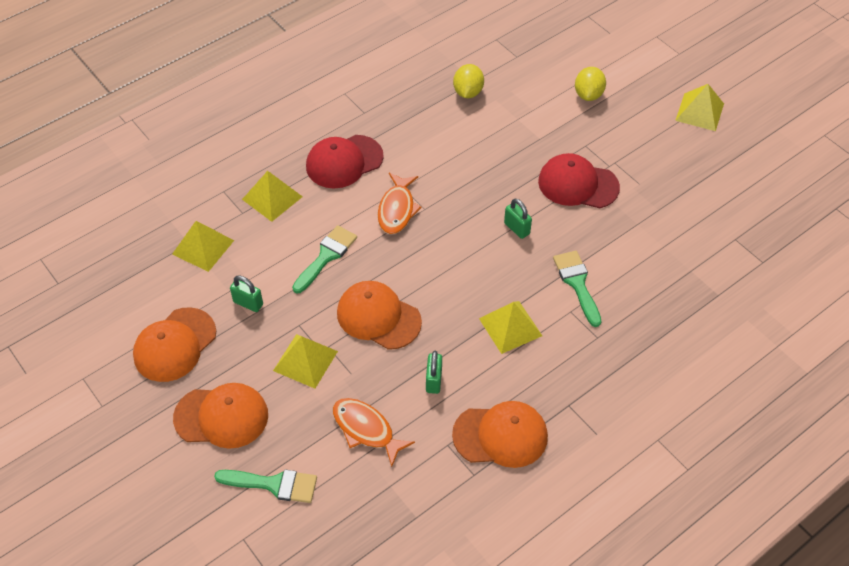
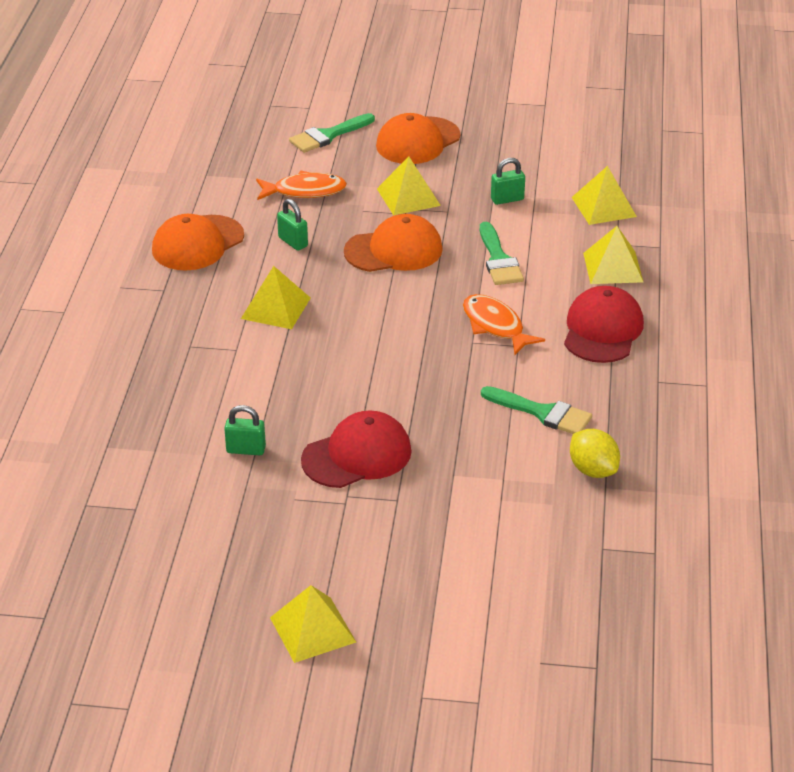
camera: 135 degrees right, 15 degrees down
(174, 345) = (516, 151): orange cap -> none
(517, 228) = (366, 380): green padlock -> green padlock (246, 450)
(577, 283) = (255, 372): green brush -> green brush (542, 413)
(588, 94) = (464, 559): yellow lemon -> none

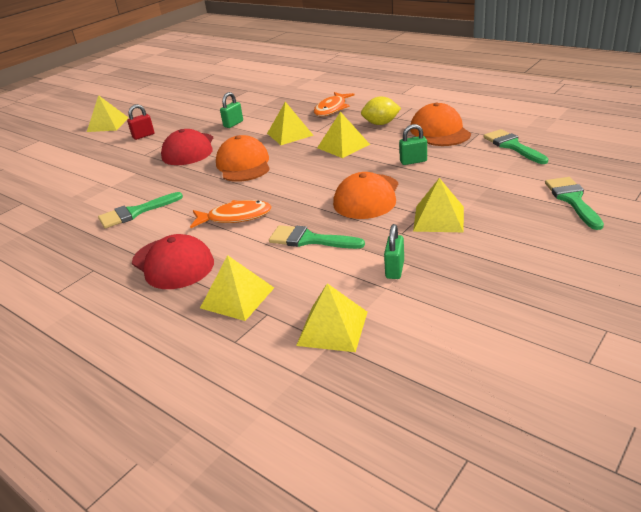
camera: 125 degrees right, 5 degrees down
(220, 185) = (512, 146): none -> green brush
(259, 371) = (290, 134): none -> yellow pyramid
(305, 191) = (481, 175): orange fish -> orange fish (332, 109)
(336, 542) = (143, 136): none -> red padlock
(417, 141) = (537, 244): orange cap -> orange cap (243, 164)
(593, 470) = (69, 216): yellow lemon -> yellow lemon (381, 124)

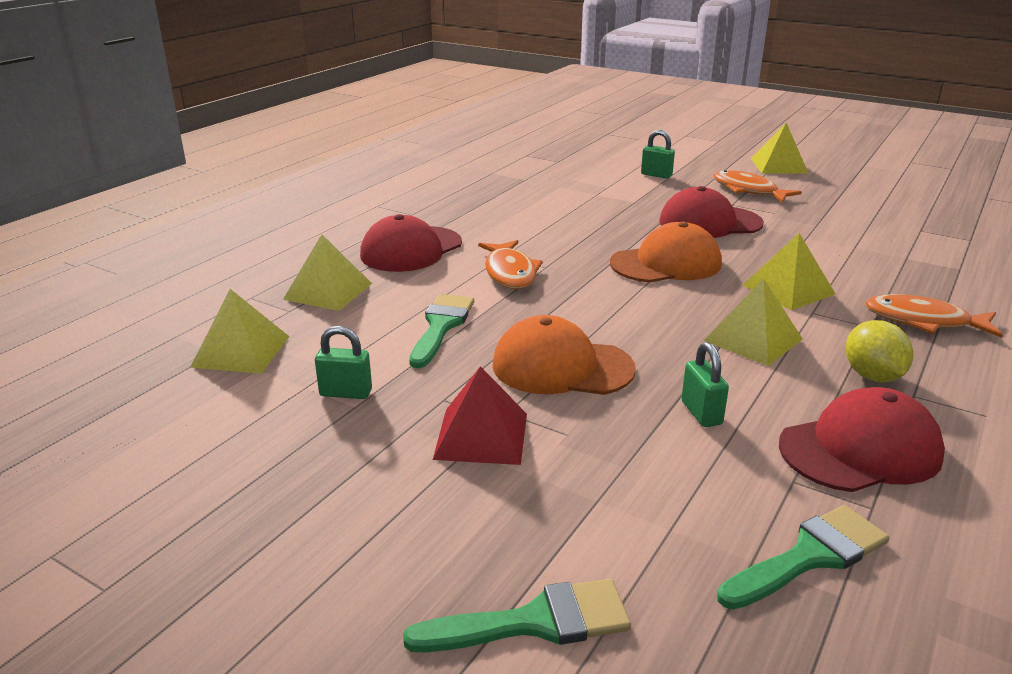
camera: 80 degrees right, 5 degrees down
(135, 212) = (529, 216): green brush -> none
(143, 136) = (748, 190): red padlock -> orange fish
(233, 124) = (813, 242): green padlock -> green padlock (656, 175)
(438, 218) = (481, 435): yellow pyramid -> red pyramid
(439, 131) = (860, 449): orange cap -> red cap

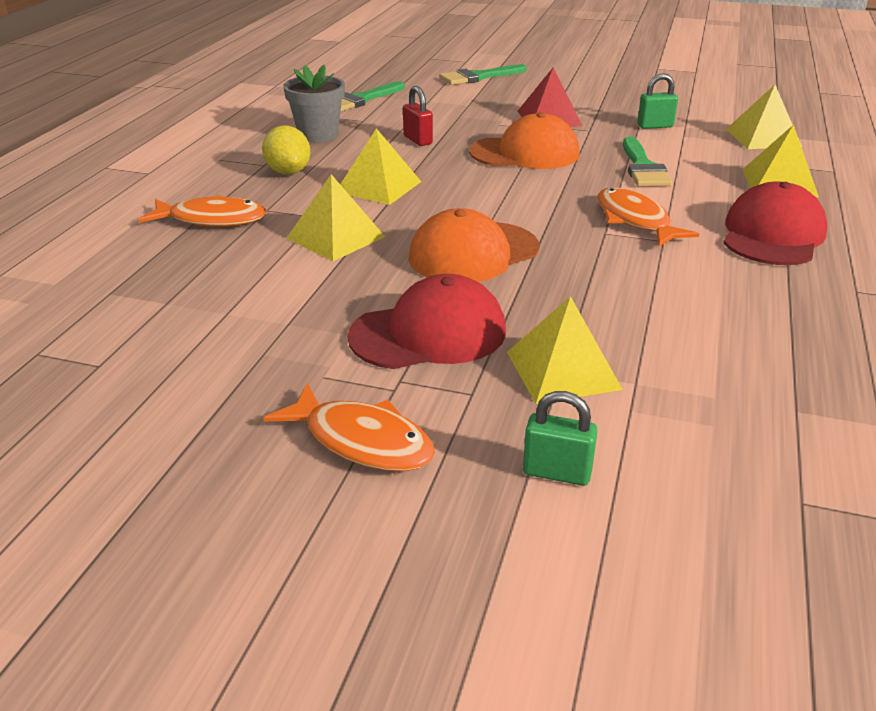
camera: 165 degrees right, 5 degrees up
(701, 413) = (417, 140): green padlock -> red padlock
(779, 166) = (272, 580): yellow pyramid -> yellow pyramid (562, 370)
(860, 449) = (318, 135): red cap -> grey flower pot

